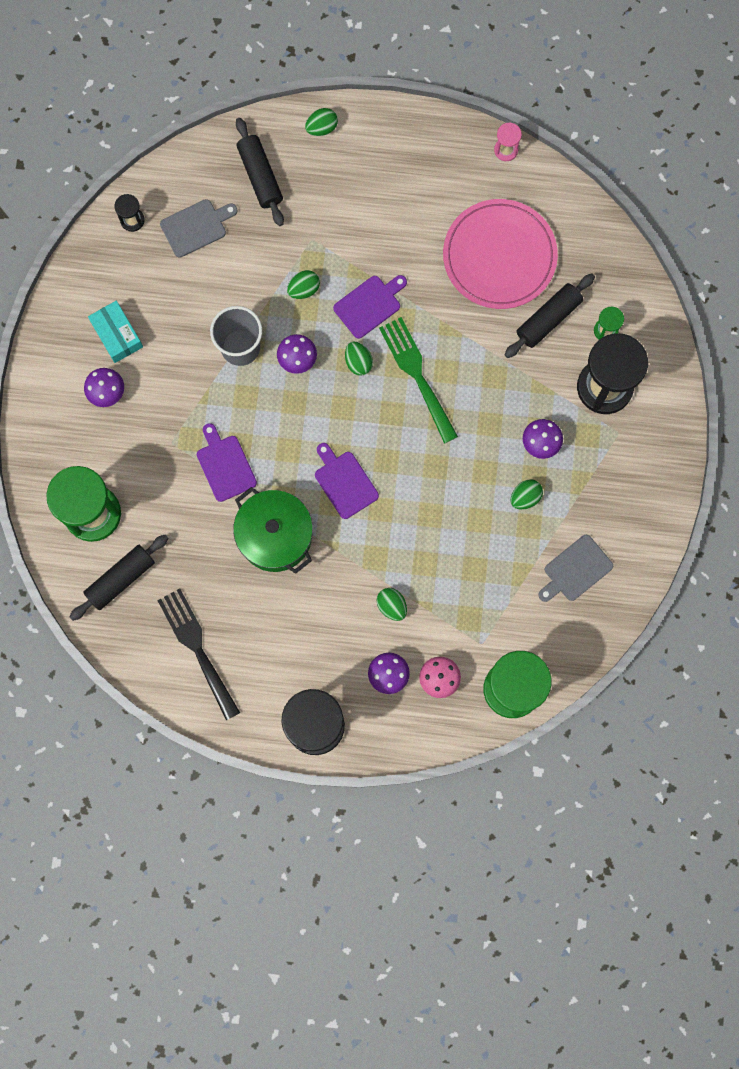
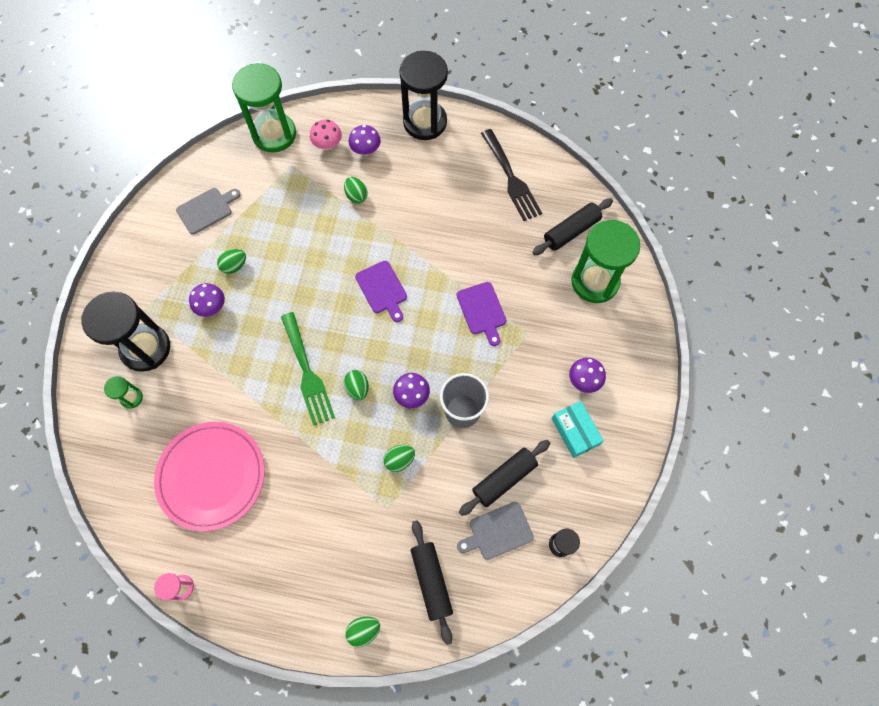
camera: 175 degrees left, 10 degrees down
(275, 536) = (444, 253): green pot -> none
(369, 305) = (340, 439): purple cutting board -> none
(548, 319) = (180, 412): black rolling pin -> black rolling pin (504, 479)

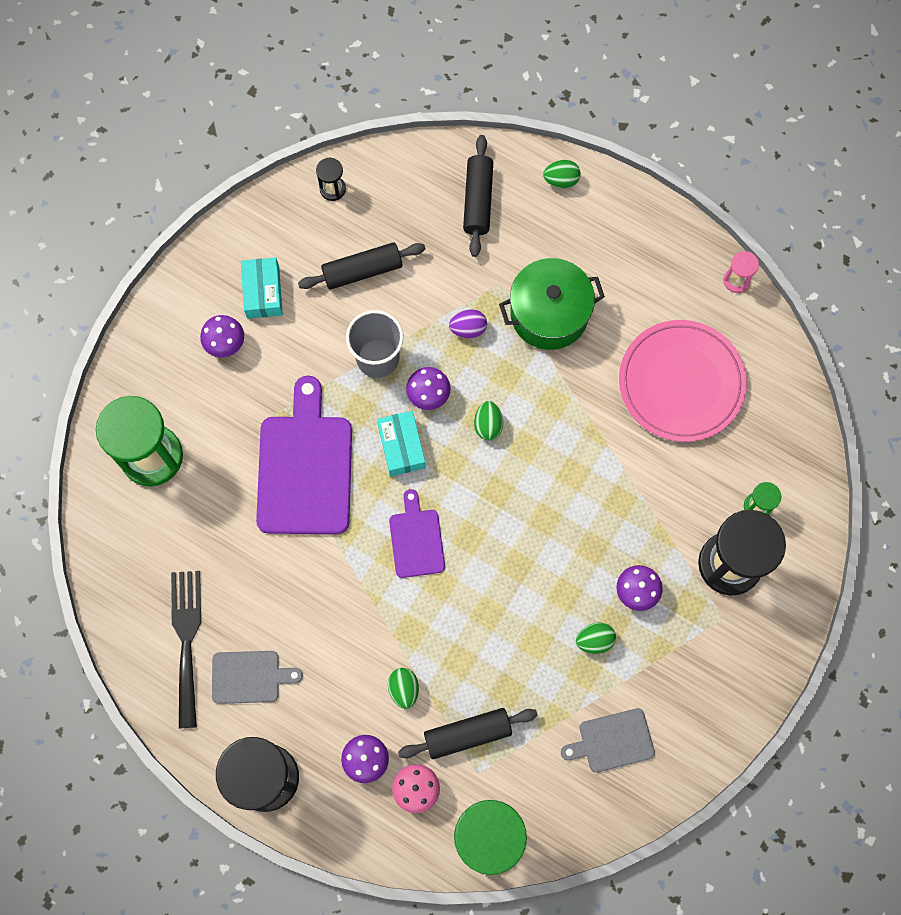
camera: 160 degrees left, 5 degrees up
(307, 372) = (541, 464): green fork -> none
(337, 497) = (549, 314): none -> green pot
(399, 460) = (468, 329): green egg -> purple egg
(417, 350) = (401, 446): none -> turquoise box
(482, 311) = (305, 468): purple cutting board -> purple cutting board, size x1.87
(498, 531) = (391, 222): grey cutting board -> grey cutting board (249, 677)
(571, 231) = (146, 534): black rolling pin -> black rolling pin (467, 734)

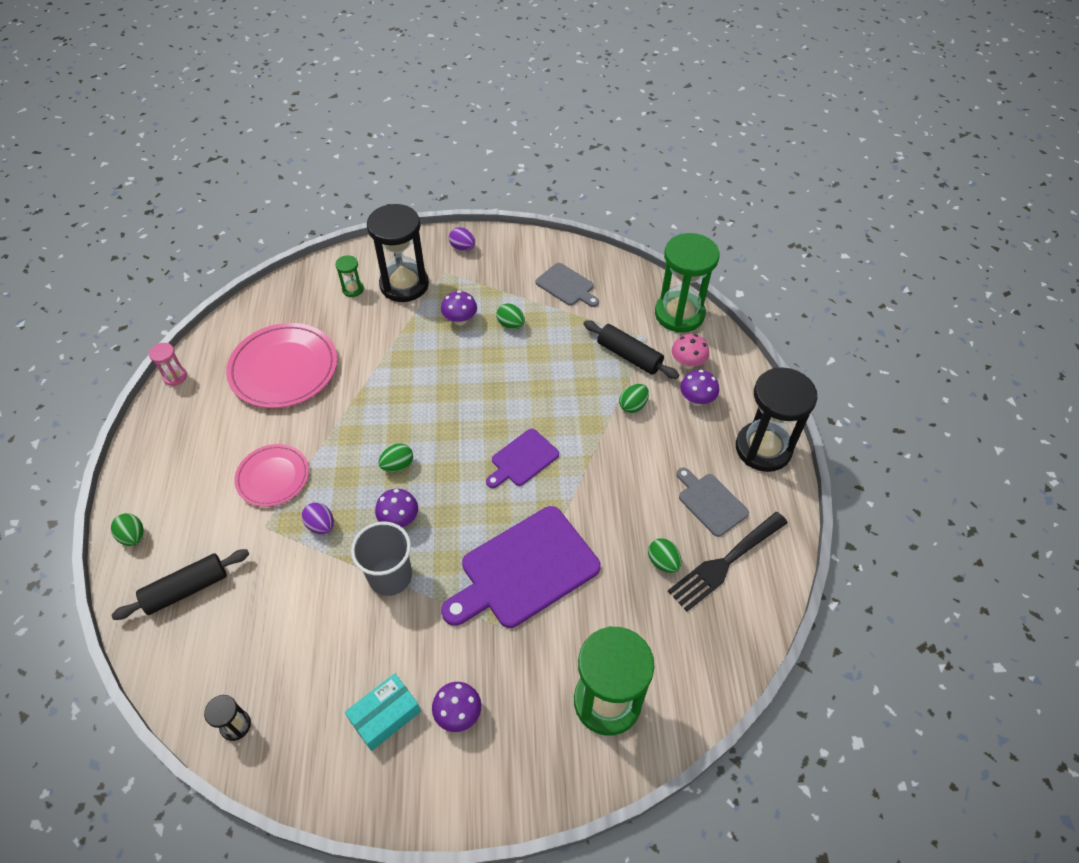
camera: 125 degrees left, 20 degrees down
(227, 588) = (663, 562): none -> green egg
(362, 271) = (312, 641): black rolling pin -> none
(401, 446) = (456, 512): turquoise box -> none
(549, 314) = (273, 477): green pot -> pink plate
(751, 664) = (462, 248): none -> purple egg

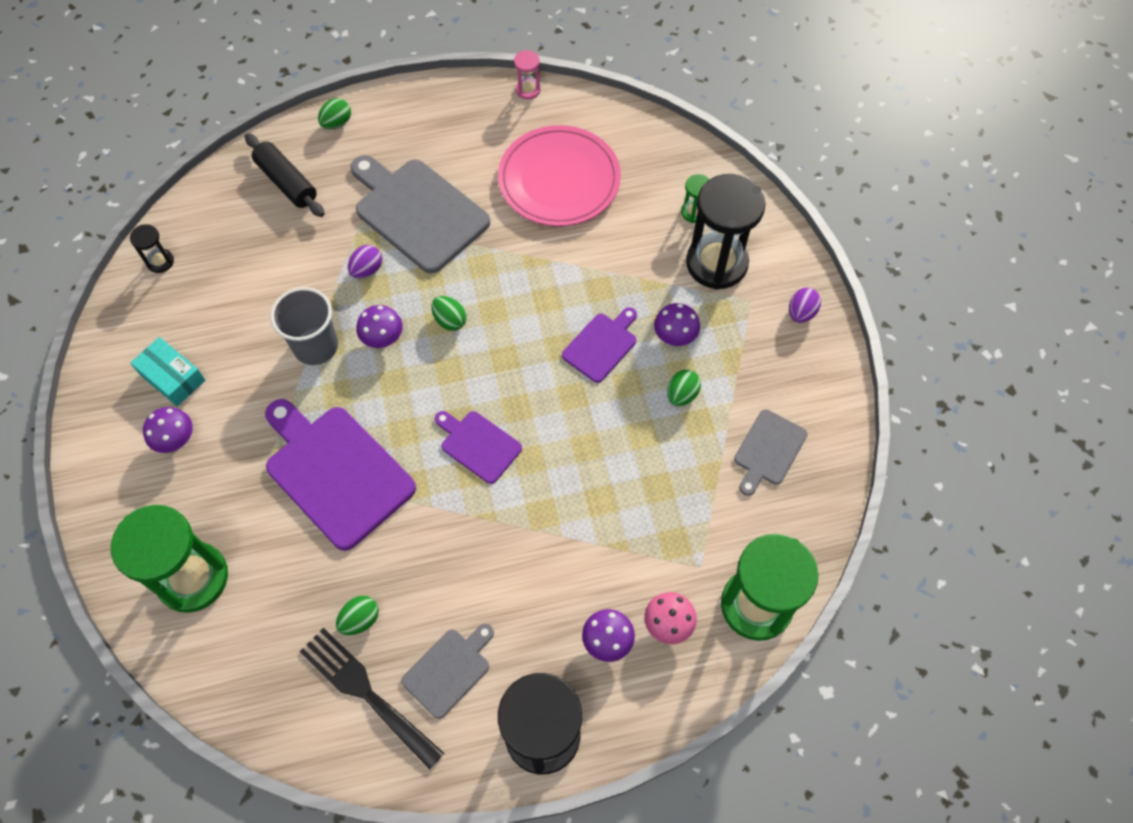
camera: 80 degrees right, 10 degrees up
(273, 477) = (418, 212): pink plate -> grey cutting board
(454, 365) = (601, 345): none -> purple cutting board
(629, 356) = (663, 546): black rolling pin -> none
(633, 405) = (581, 560): green egg -> none

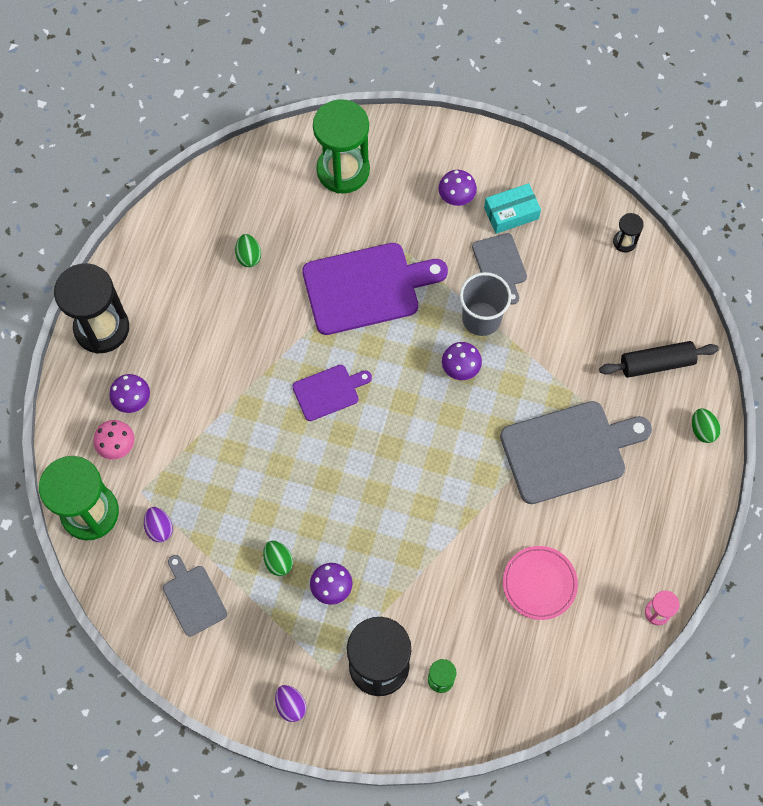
camera: 120 degrees right, 5 degrees up
(366, 693) = (198, 239): black fork -> none
(367, 270) = (532, 385): purple egg -> purple egg (159, 528)
(449, 670) = (180, 293): grey cutting board -> grey cutting board (500, 265)
(450, 320) = (448, 424): green egg -> none
(559, 180) = (539, 583): pink plate -> pink plate, size x0.62
(601, 345) = (357, 526): purple cutting board -> none

